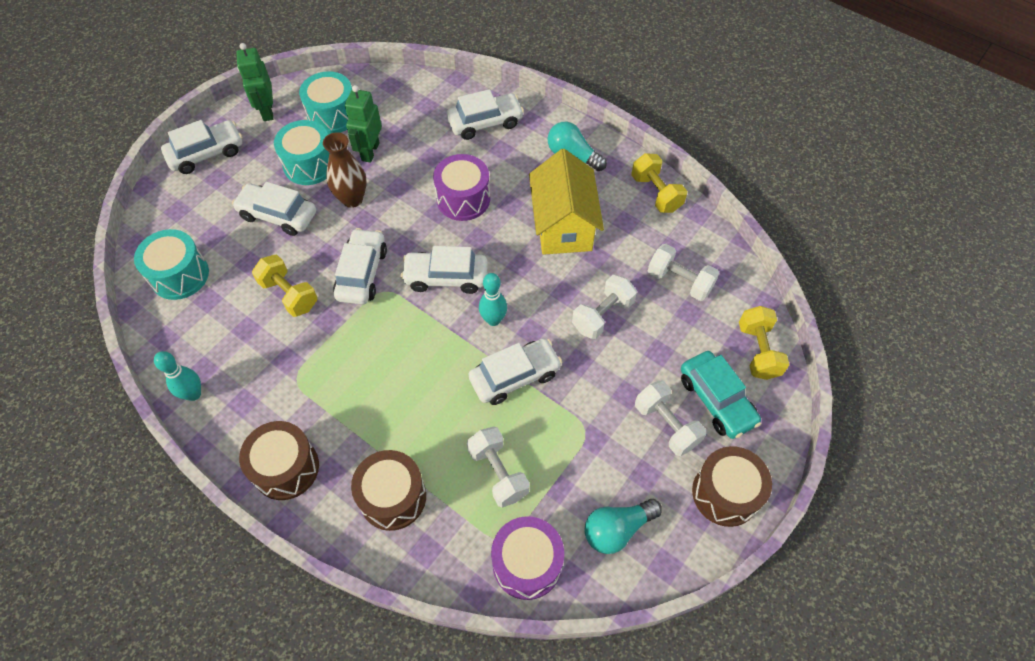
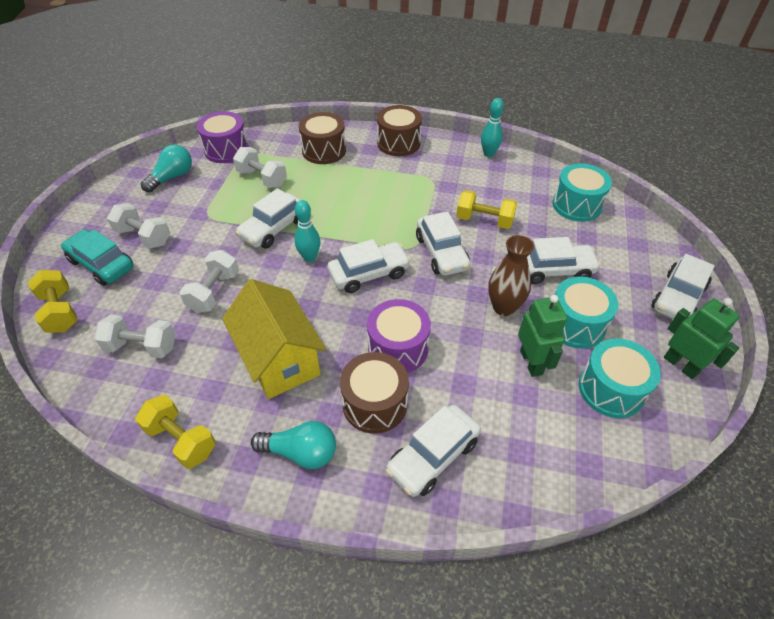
camera: 155 degrees right, 10 degrees down
(725, 493) = (95, 214): brown drum -> brown drum (375, 403)

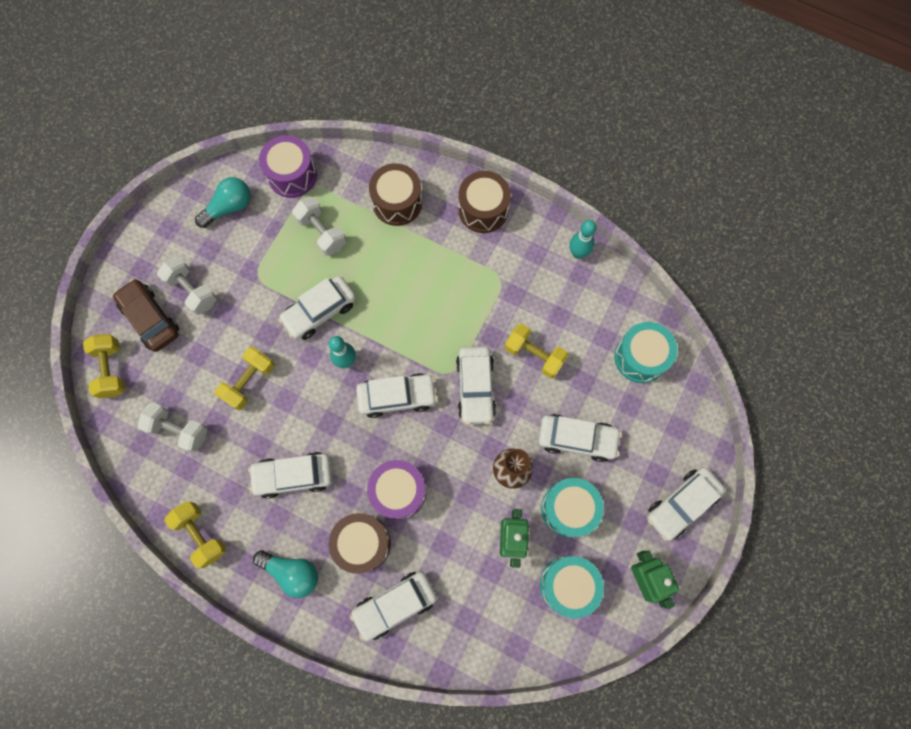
camera: 15 degrees right, 25 degrees up
(101, 264) = (150, 319): turquoise car -> brown car
(214, 292) = (249, 382): white dumbbell -> yellow dumbbell
(279, 359) = (293, 476): yellow house -> white car

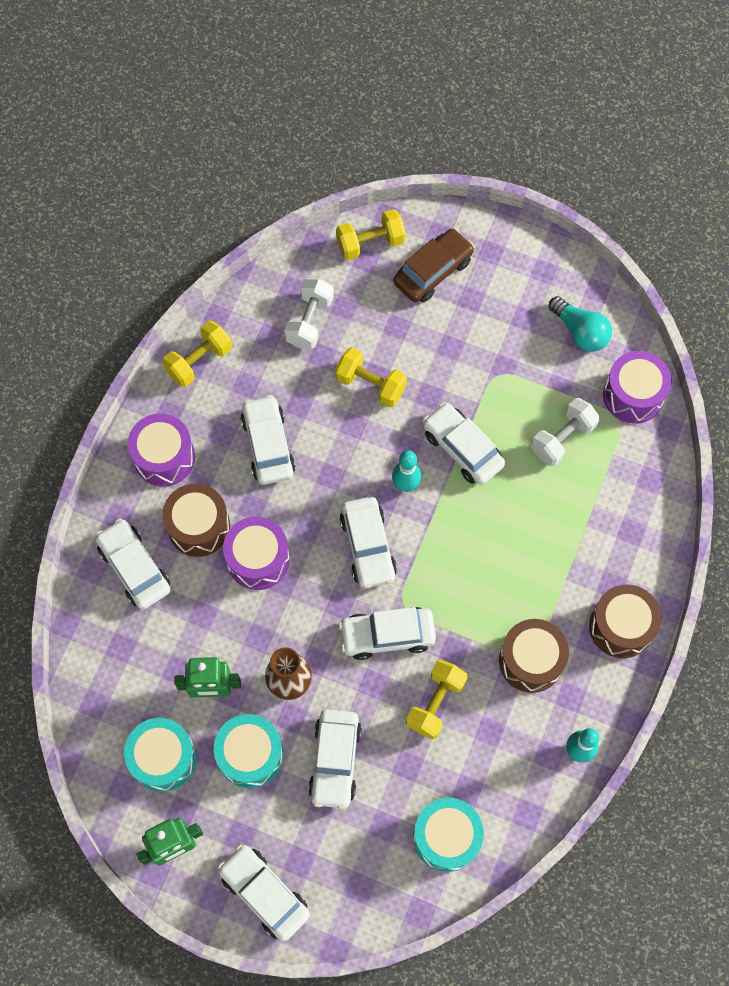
camera: 85 degrees right, 5 degrees down
(192, 291) = (471, 309): white dumbbell -> none
(292, 572) = (164, 457): turquoise light bulb -> purple drum
(397, 202) = (615, 521): brown drum -> brown drum (531, 660)

